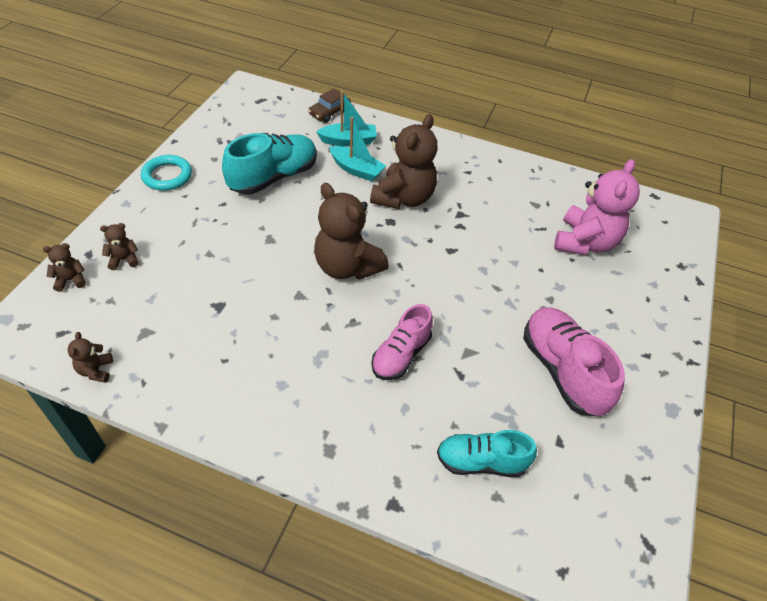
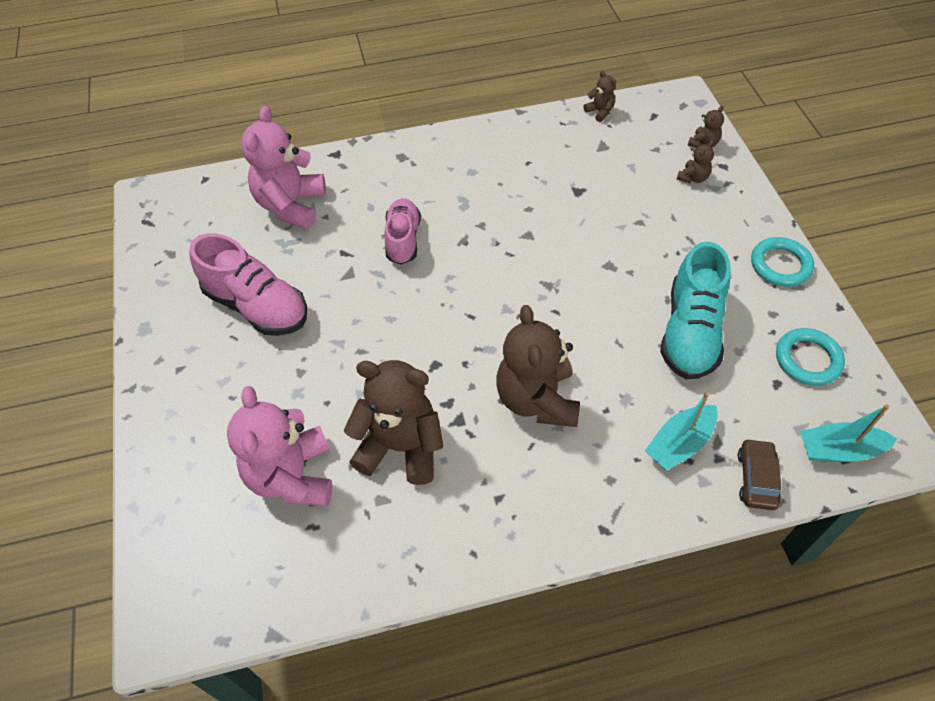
camera: 150 degrees right, 5 degrees up
(232, 132) = (807, 359): none -> turquoise ring
(347, 266) = (516, 284): brown teddy bear -> brown teddy bear (400, 447)
(356, 170) = (624, 404): turquoise boat -> turquoise boat (839, 450)
(481, 462) = (291, 205): turquoise shoe -> pink teddy bear

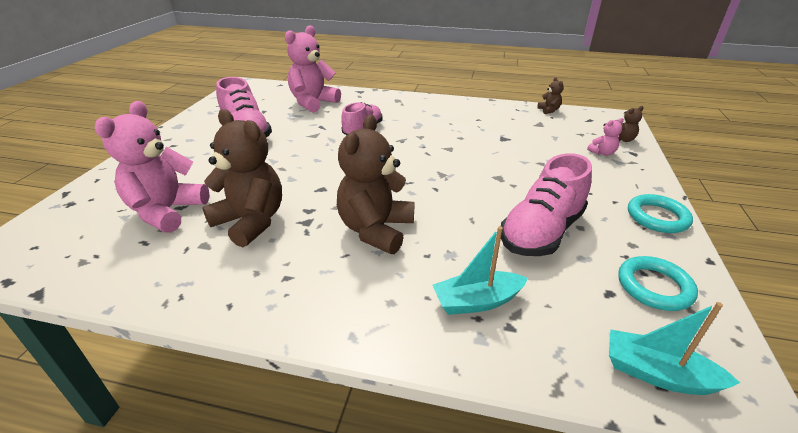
camera: 25 degrees right, 20 degrees down
(690, 332) = (541, 232): turquoise shoe -> pink shoe
(693, 178) = (602, 153): brown teddy bear -> pink teddy bear
(756, 479) = (540, 360): brown car -> none

